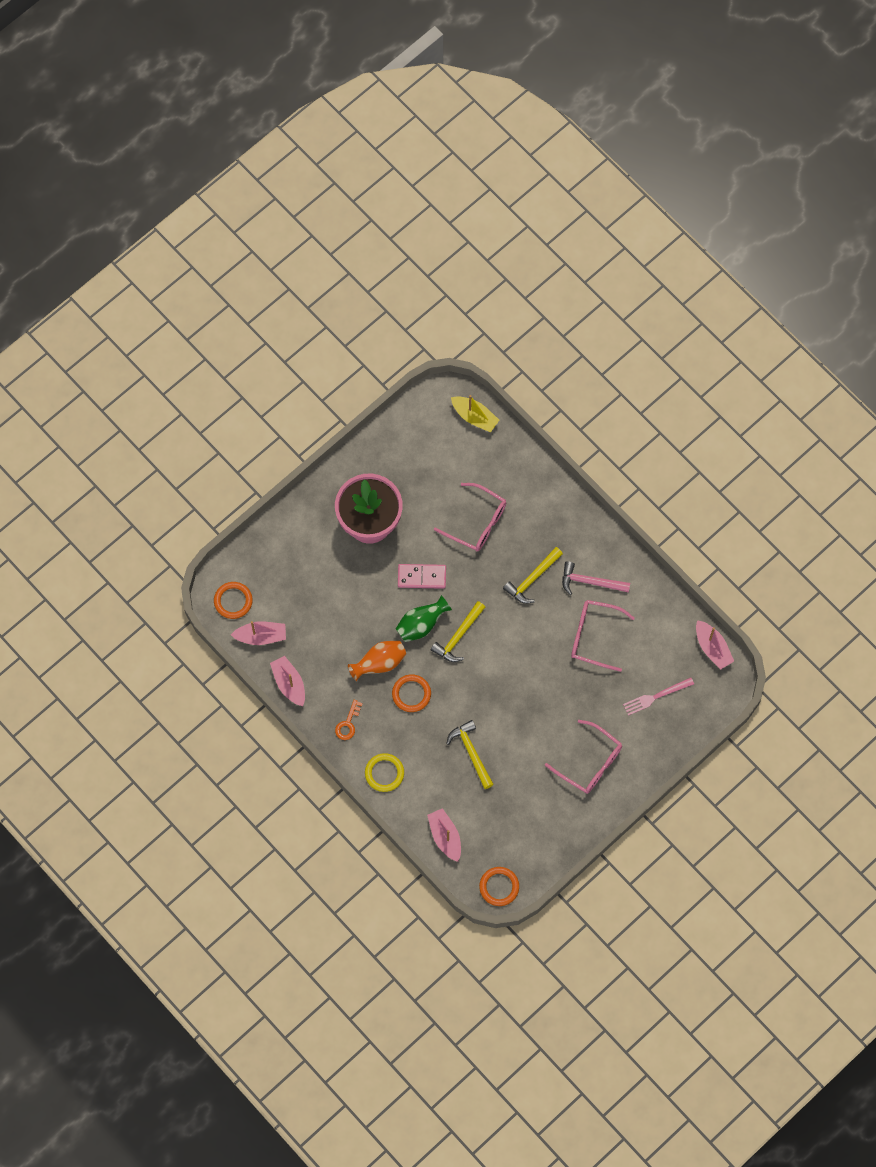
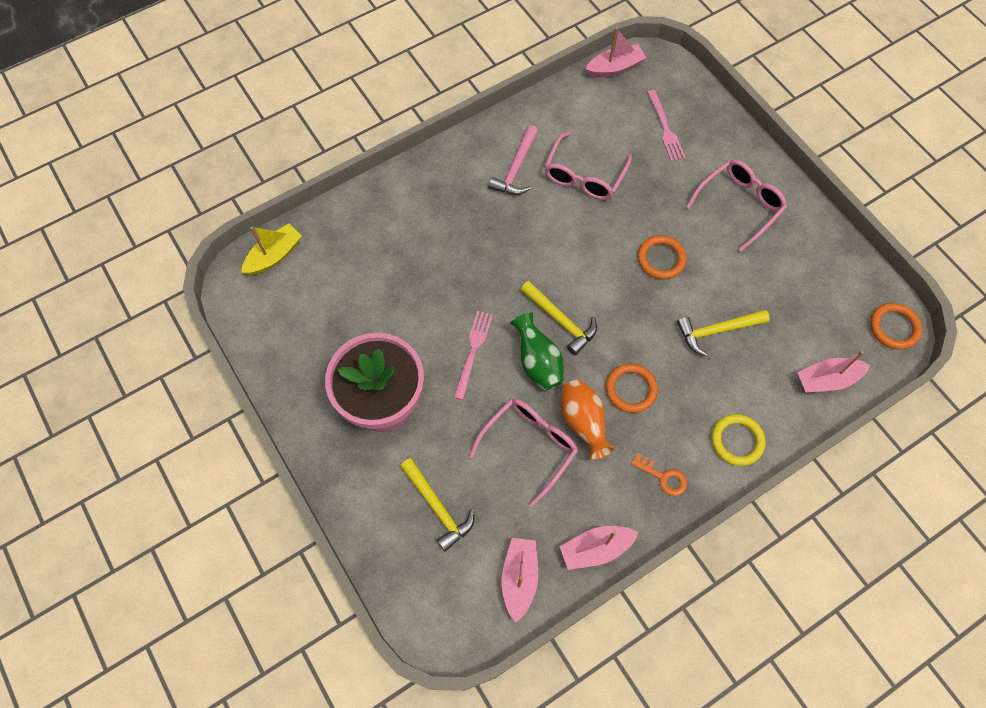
camera: 80 degrees left, 5 degrees down
(233, 601) = (459, 611): orange ring -> orange ring (661, 259)
(421, 577) = (473, 351): pink domino -> pink fork
(477, 522) = (414, 275): pink glasses -> pink glasses (529, 446)
(532, 579) = (500, 227): yellow hammer -> yellow hammer (438, 507)

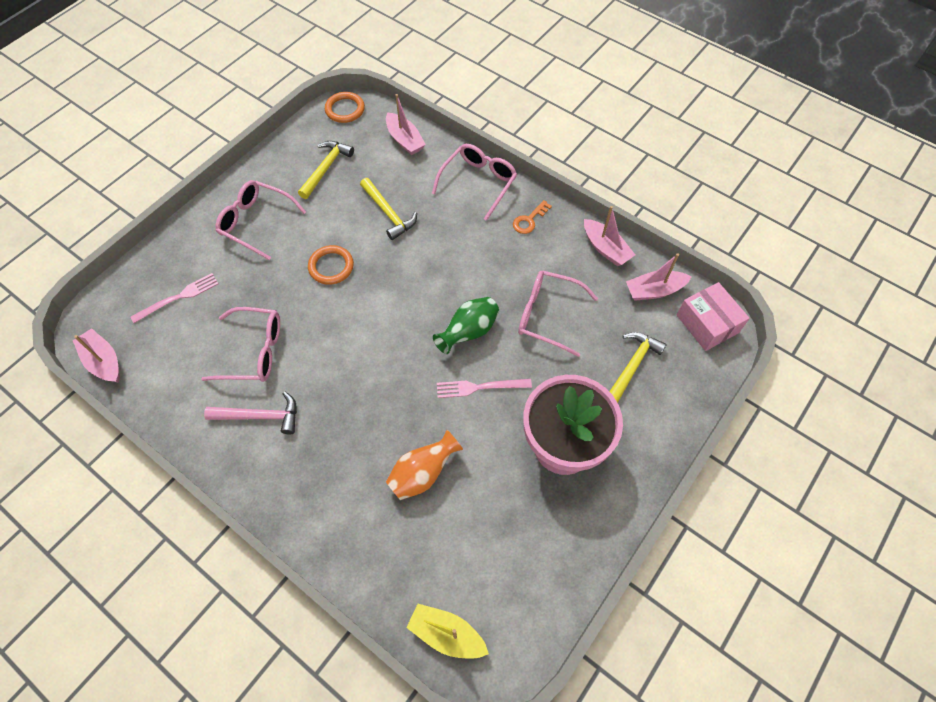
camera: 110 degrees left, 5 degrees down
(455, 617) = (707, 324): none -> pink box
(561, 321) = (421, 326): yellow hammer -> yellow hammer (326, 168)
(583, 422) = (509, 283): orange vase -> orange vase (423, 473)
(631, 389) = (465, 258): orange ring -> none
(663, 477) = (529, 220): orange key -> orange key turned 150 degrees counterclockwise
(737, 441) = (478, 183): yellow ring -> pink glasses

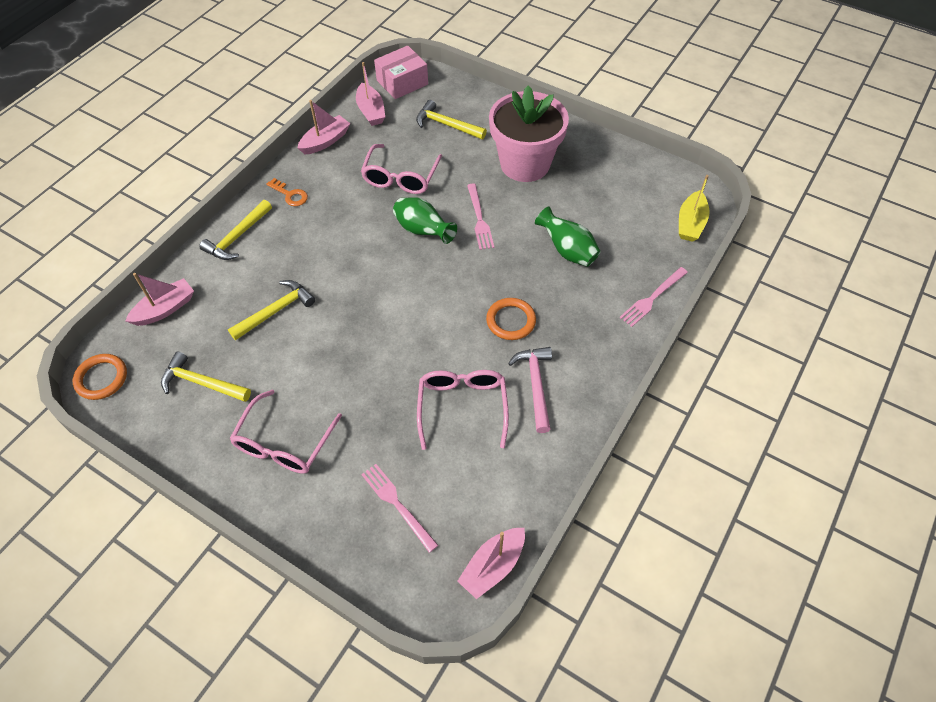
camera: 95 degrees left, 5 degrees down
(331, 266) = (349, 354): orange ring -> orange ring (511, 321)
(340, 556) = (652, 298): none -> pink fork
(423, 473) = (567, 250): orange vase -> green vase
(478, 183) = (237, 237): pink glasses -> yellow hammer

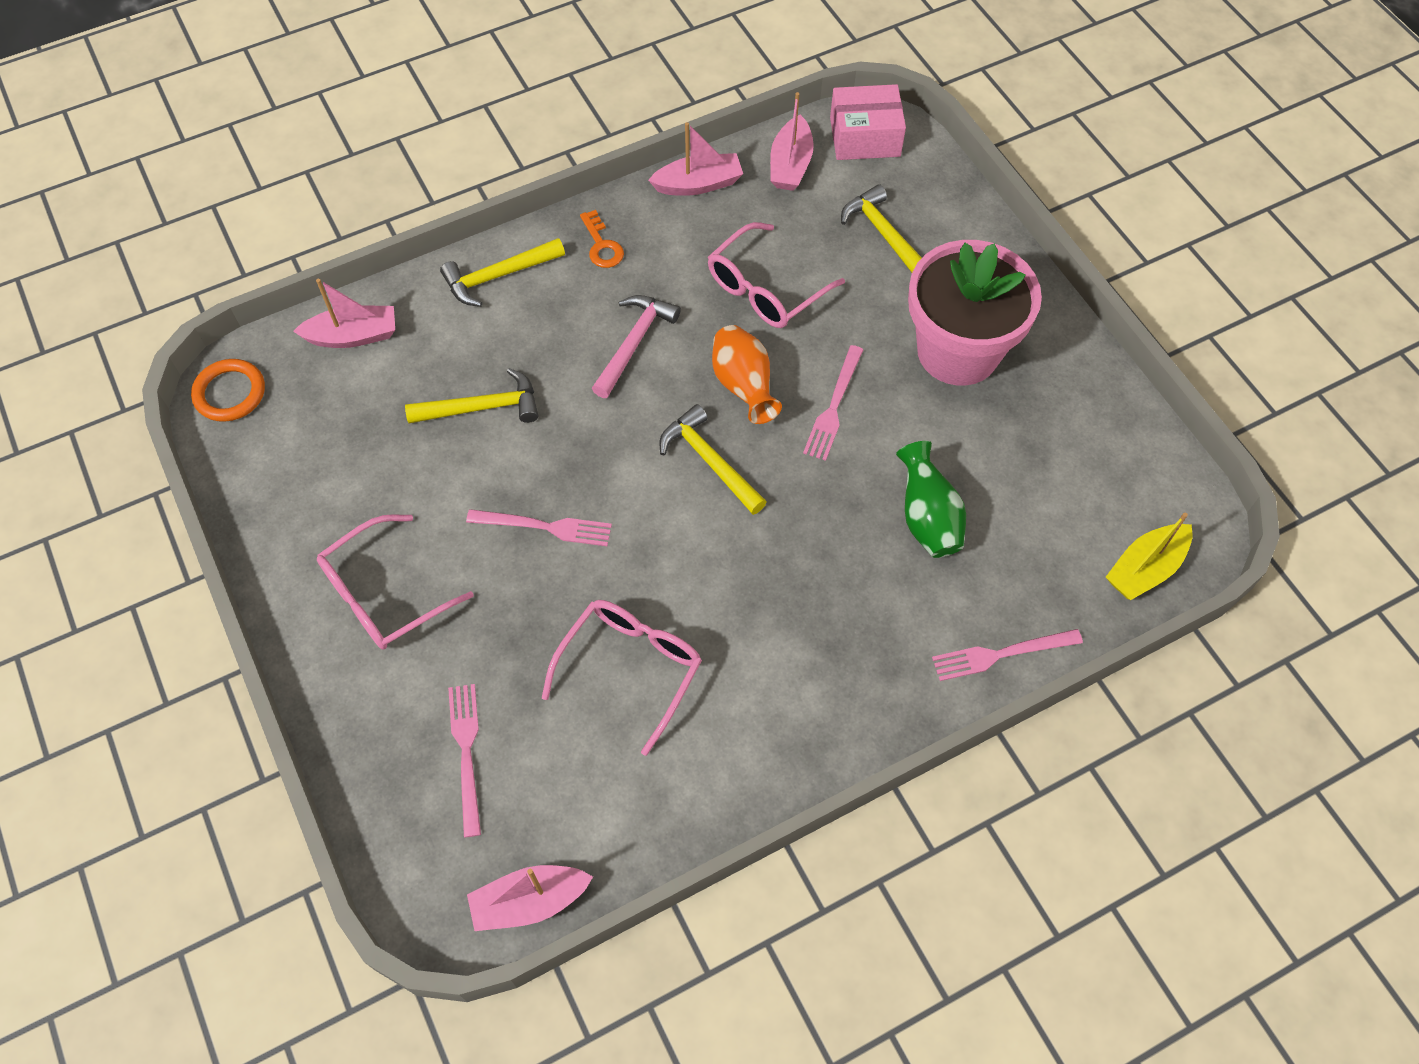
camera: 30 degrees right, 5 degrees up
(202, 383) = (337, 460): yellow hammer -> yellow hammer (709, 461)
(359, 357) = (545, 527): none -> pink fork
(423, 231) = (743, 386): green vase -> orange vase
(511, 321) = (775, 581): orange ring -> none
(535, 385) = (746, 692): pink hammer -> pink hammer (634, 343)

